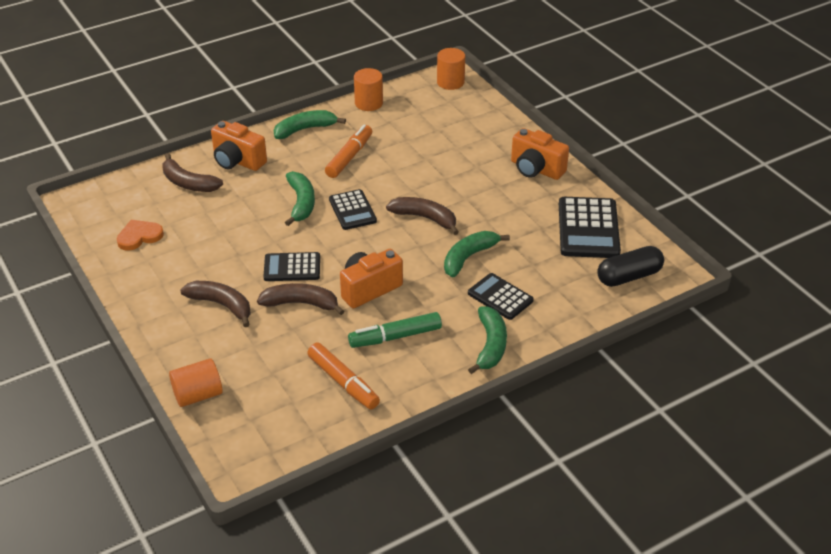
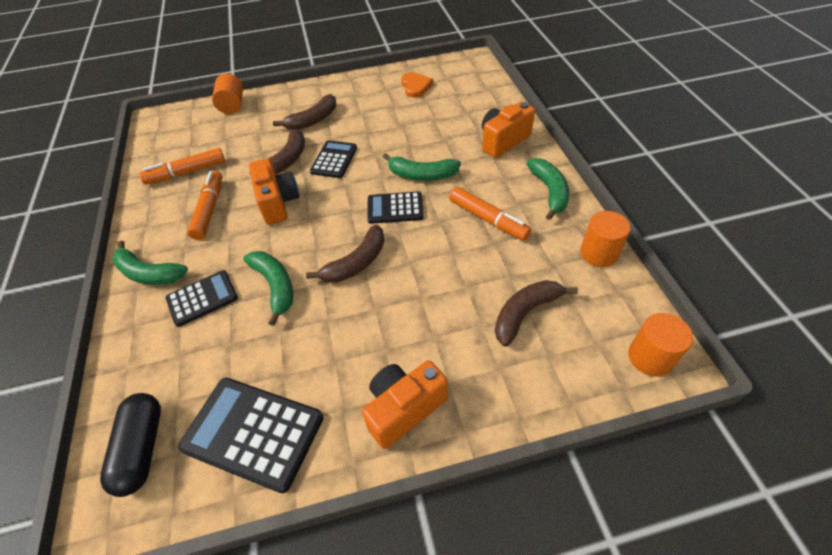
camera: 110 degrees right, 10 degrees up
(188, 183) = (477, 112): brown banana -> brown banana (525, 313)
(395, 337) = (209, 210): green marker -> orange marker

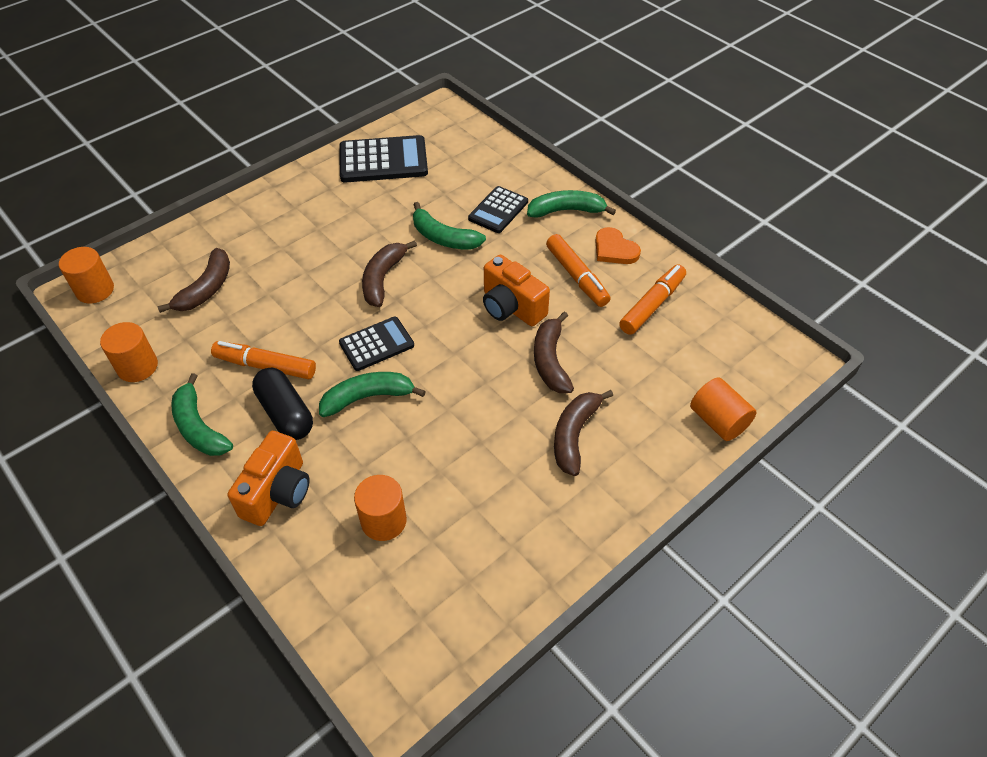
camera: 150 degrees right, 0 degrees up
(142, 448) = (449, 134): black capsule -> black capsule (286, 413)
(334, 160) = (492, 381): black calculator -> none
(404, 408) = (286, 202): orange camera -> none
(415, 86) = (466, 570): orange heart -> orange heart (614, 249)
(446, 113) = (383, 521): none -> orange cylinder

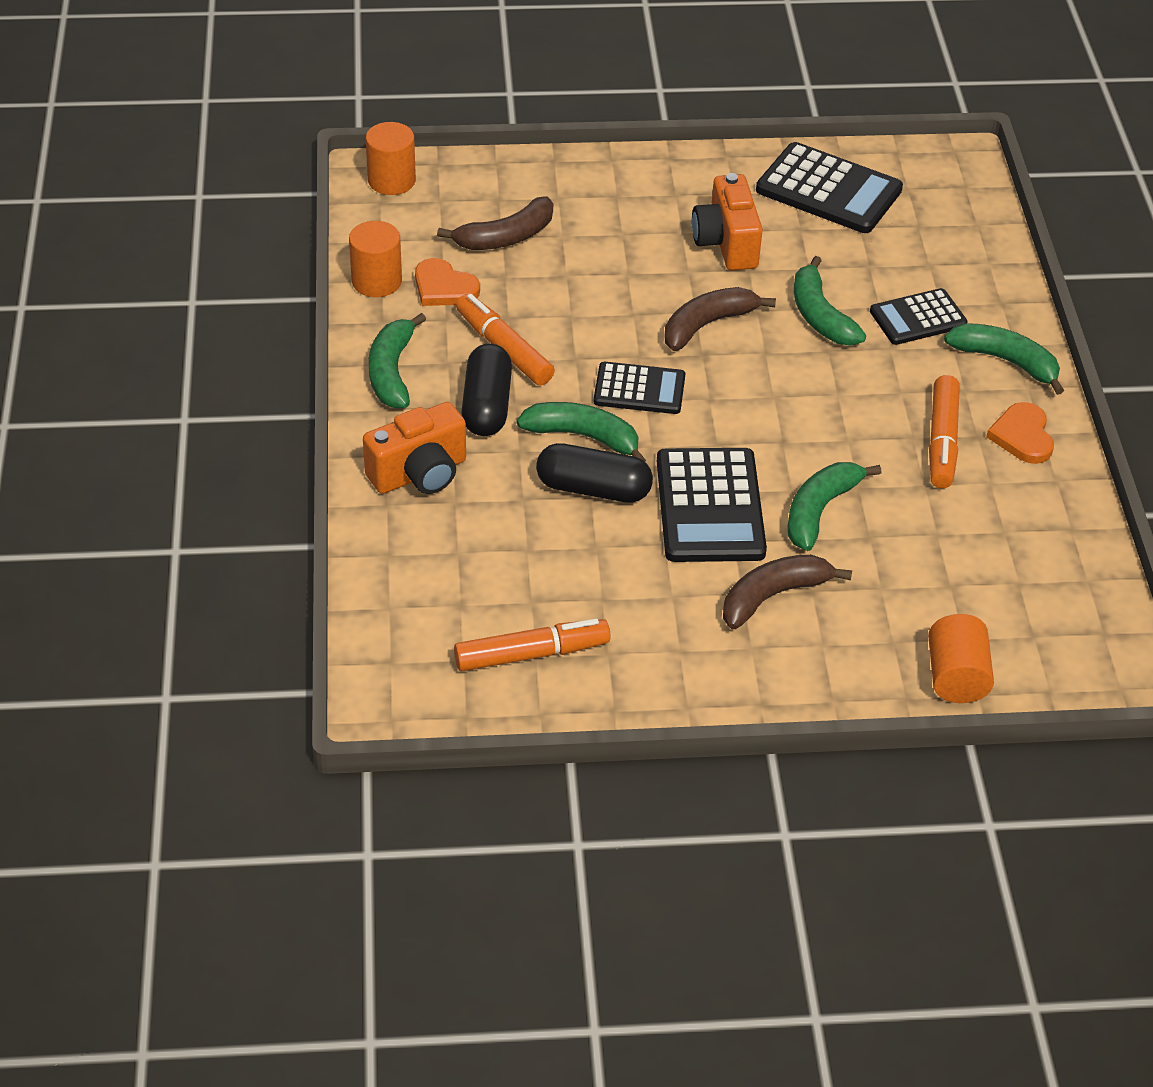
camera: 35 degrees right, 5 degrees down
(190, 345) = (444, 287): none -> orange heart
(383, 521) = (500, 557): orange cylinder -> none
(404, 430) = (593, 489): none -> black capsule
(486, 398) = (710, 506): none -> black calculator
(511, 307) = (828, 432): orange camera -> orange camera (726, 243)
(550, 361) = (819, 510): brown banana -> green banana
(652, 305) = (1005, 520): orange marker -> orange marker (531, 654)

